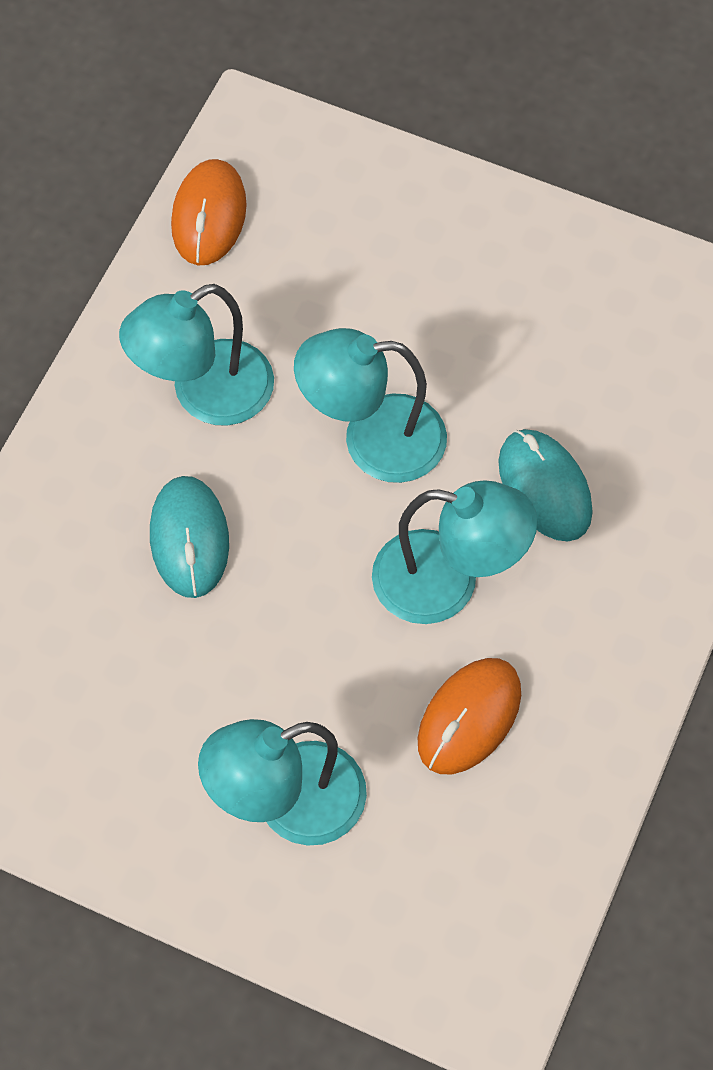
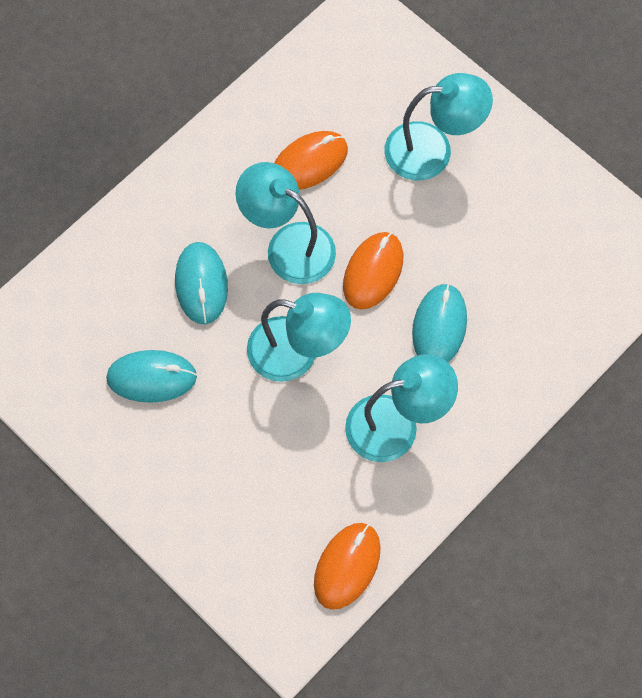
camera: 160 degrees left, 5 degrees up
(310, 584) = (373, 272): none -> orange mouse
(551, 348) = (152, 377): none -> turquoise mouse

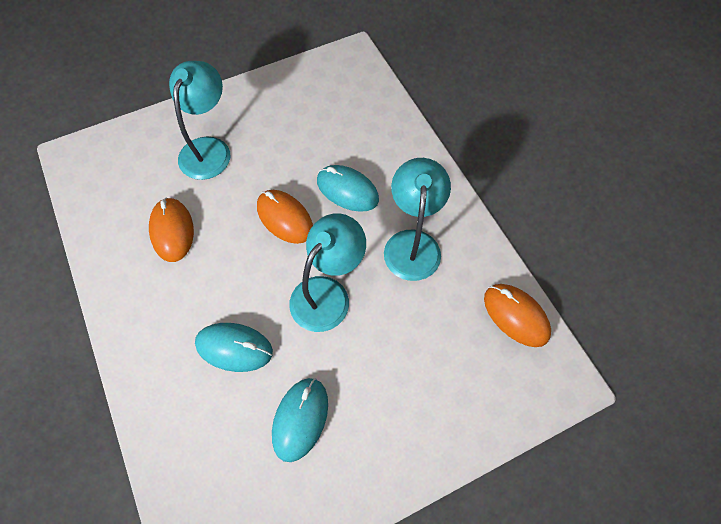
camera: 70 degrees left, 5 degrees down
(288, 245) = (233, 269): turquoise lamp -> none

